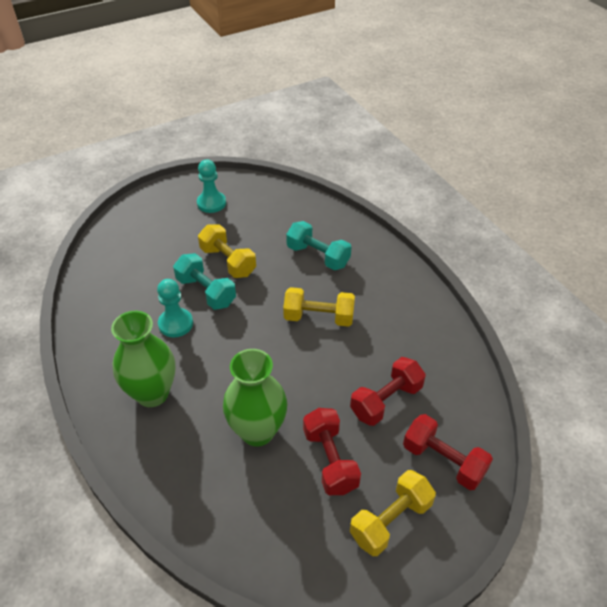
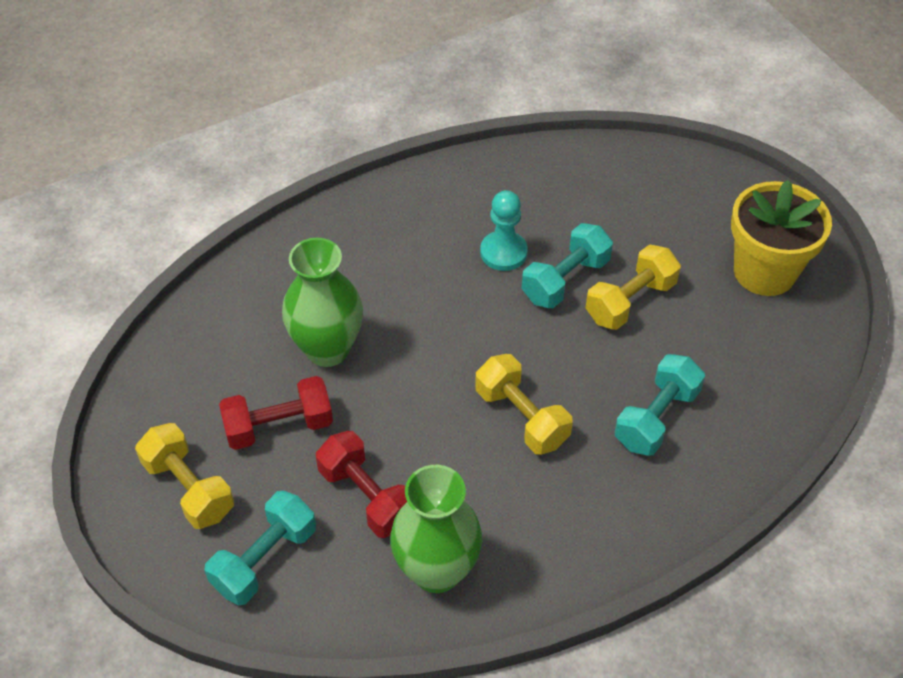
camera: 90 degrees right, 5 degrees up
(152, 393) = (389, 241): green vase -> green vase (436, 570)
(211, 203) = (764, 272): turquoise pawn -> yellow flower pot
(319, 317) = (521, 417): yellow dumbbell -> yellow dumbbell turned 45 degrees counterclockwise
(443, 461) = (265, 559): red dumbbell -> turquoise dumbbell

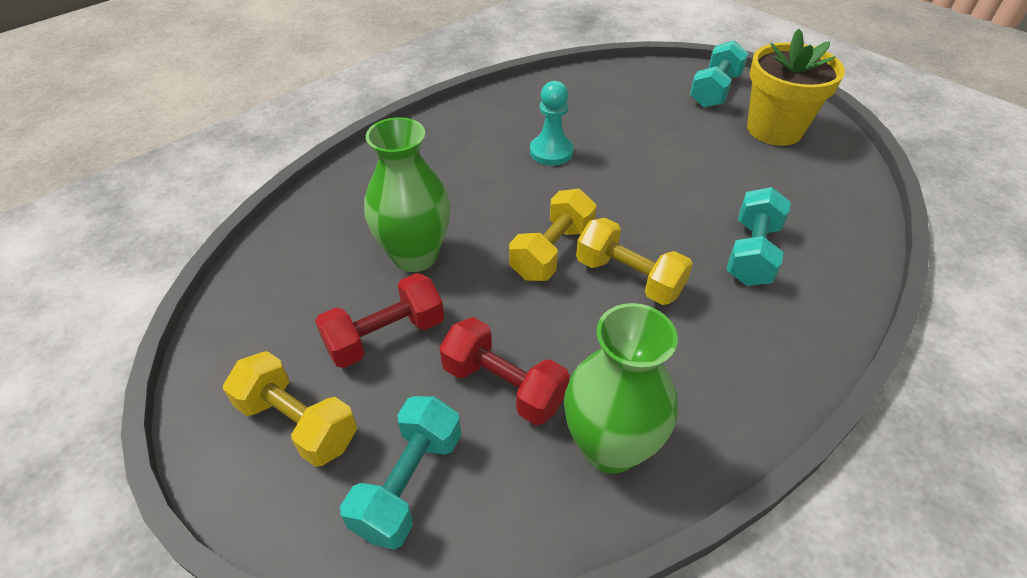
camera: 15 degrees left, 5 degrees down
(565, 280) = (614, 162): turquoise dumbbell -> turquoise dumbbell (714, 91)
(630, 301) = (678, 168): yellow dumbbell -> yellow dumbbell (552, 252)

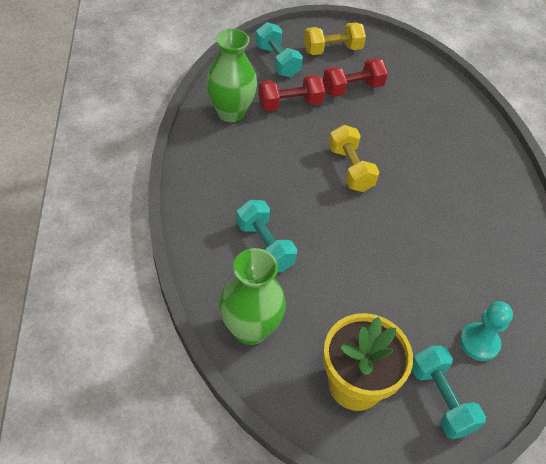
camera: 125 degrees right, 5 degrees up
(385, 336) = (352, 88): red dumbbell -> red dumbbell turned 60 degrees clockwise
(415, 256) = (396, 122): green vase -> green vase (250, 329)
(551, 152) = (440, 230): turquoise pawn -> turquoise pawn (479, 342)
(628, 277) = (303, 183): yellow dumbbell -> none

